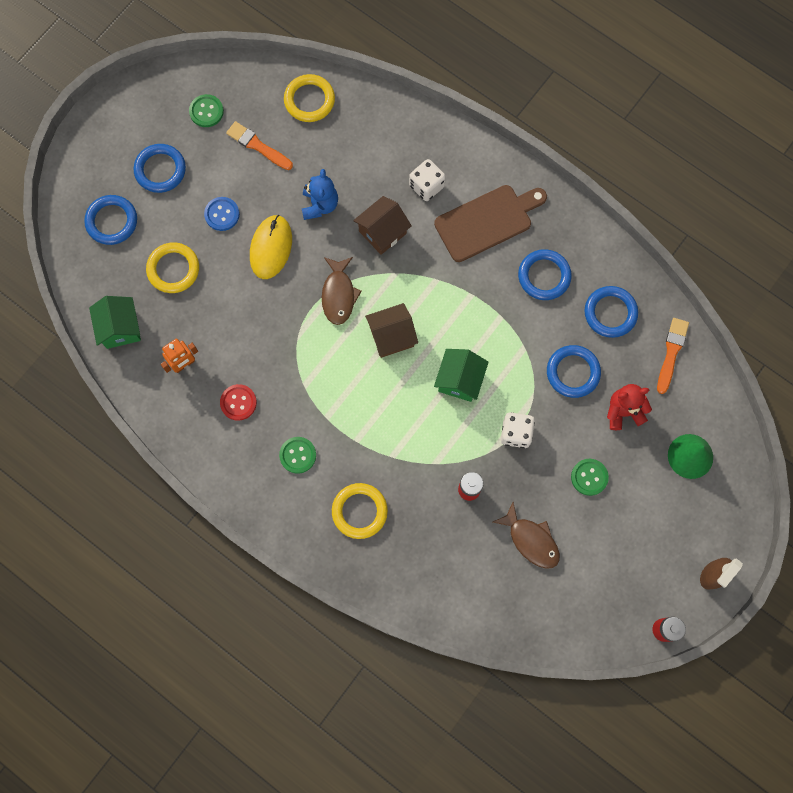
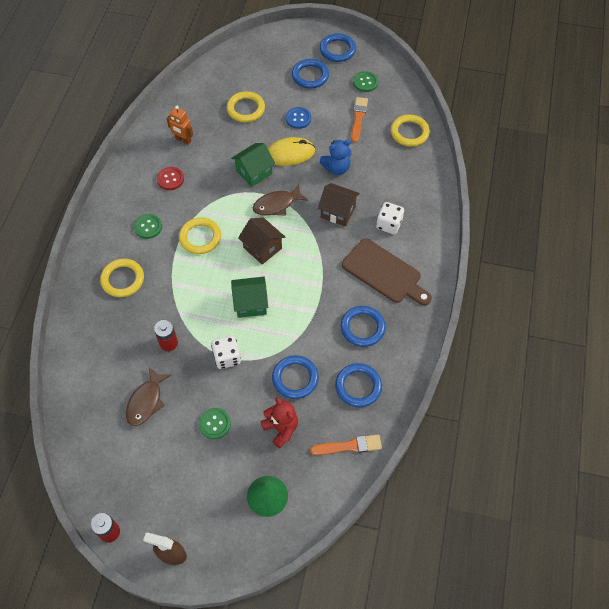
camera: 65 degrees right, 15 degrees down
(112, 221) = (261, 66): blue ring -> blue ring (337, 50)
(120, 328) = (191, 99): green house -> green house (254, 172)
(343, 400) = (200, 237): none -> yellow ring

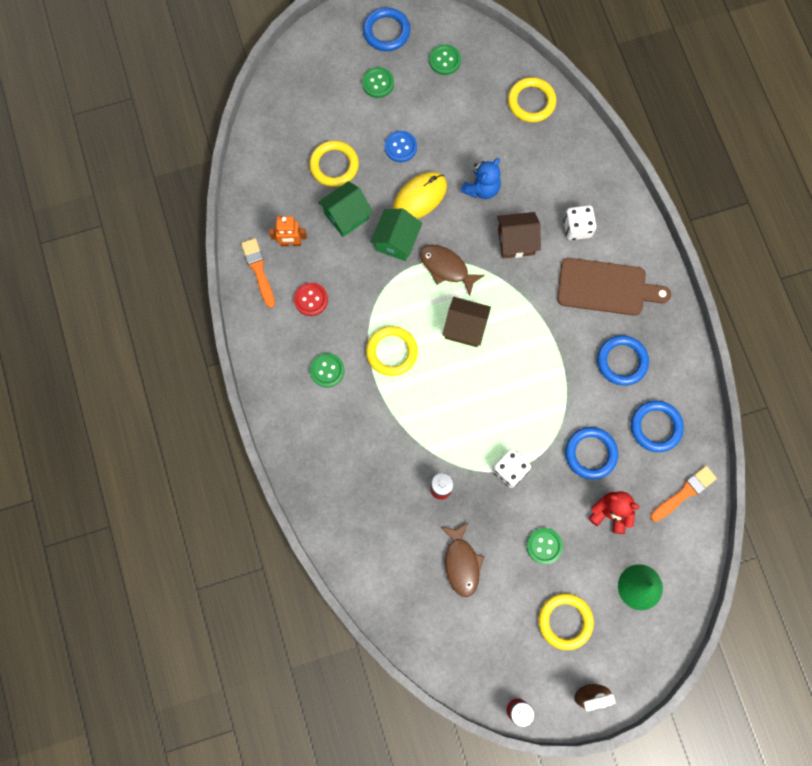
camera: 30 degrees left, 15 degrees up
(122, 279) = (343, 446): yellow ring -> yellow ring (565, 621)
(251, 303) = (494, 398): green house -> green house (346, 216)
(277, 204) = (446, 268): brown fish -> brown fish turned 90 degrees clockwise
(310, 76) = (378, 83): blue ring -> green button
(358, 118) = (465, 112): orange brush -> orange brush (258, 270)

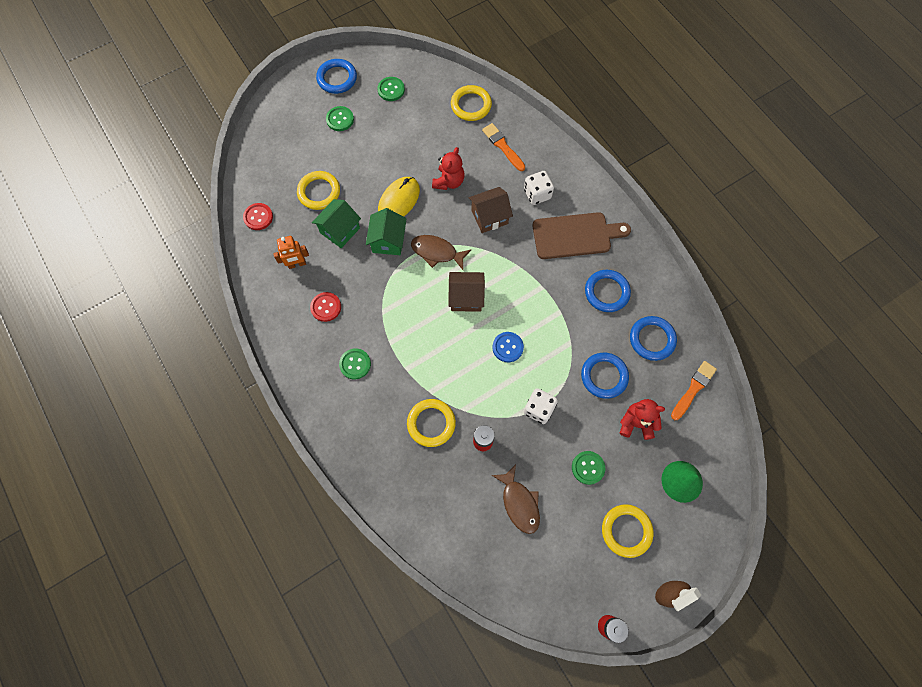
camera: 15 degrees left, 5 degrees down
(258, 270) = (273, 294): orange brush -> orange brush (503, 146)
(261, 178) = (258, 217): none -> red button
(392, 352) = (408, 334): yellow ring -> yellow ring (431, 423)
(400, 147) = (372, 165): blue button -> blue button (507, 347)
(481, 188) = (449, 181): blue teddy bear -> red teddy bear

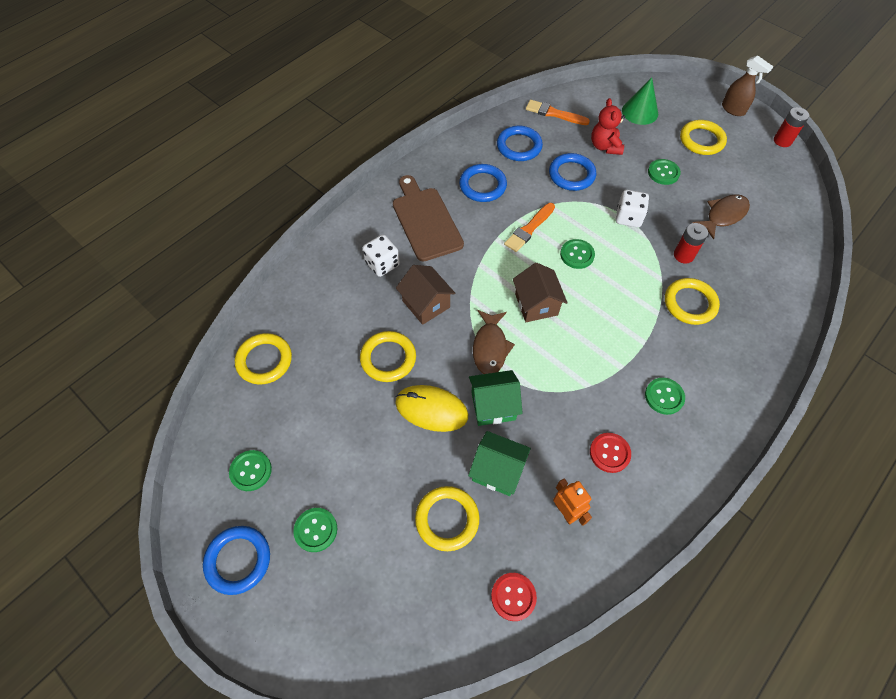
camera: 105 degrees left, 10 degrees down
(449, 181) = (388, 358): red teddy bear -> yellow ring
(503, 146) = (322, 311): orange brush -> orange brush (529, 229)
(507, 347) = (577, 255): blue button -> green button

